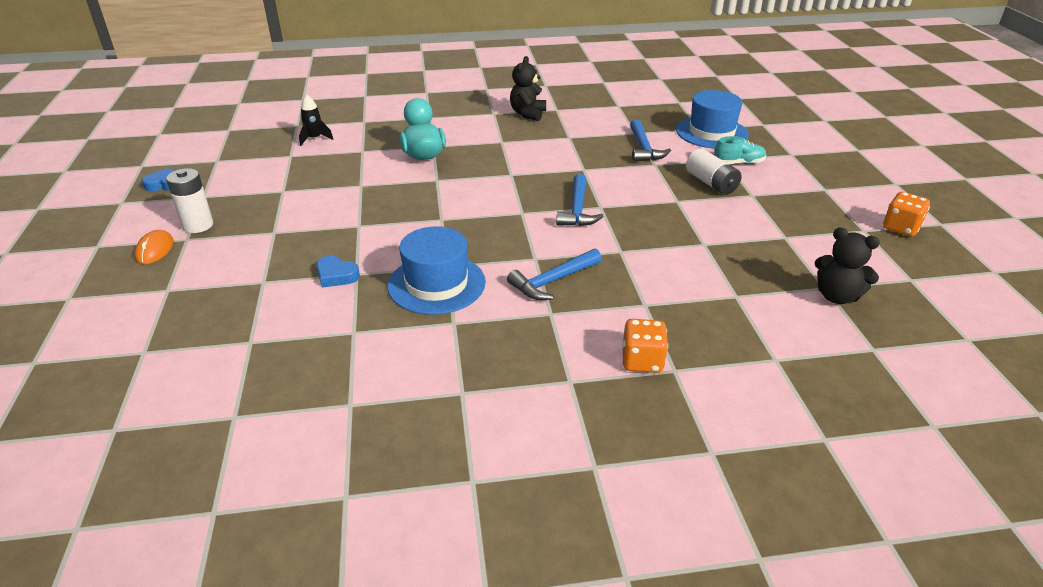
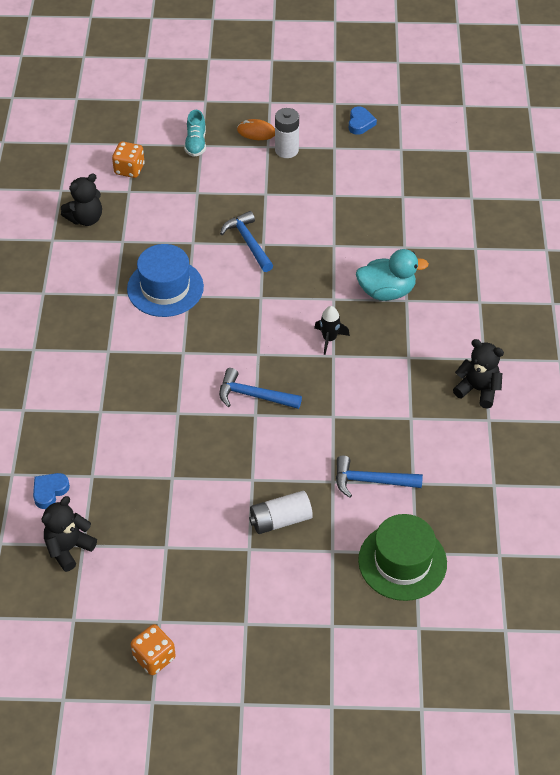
camera: 100 degrees right, 15 degrees up
(305, 376) = (85, 218): none -> black teddy bear
(314, 138) = (437, 212): black rocket -> black rocket (329, 339)
(336, 275) = (193, 231): blue heart -> blue heart (49, 491)
(552, 281) = (148, 358): blue hammer -> blue hammer (248, 242)
(642, 361) = (38, 393): orange dice -> orange dice (129, 169)
(711, 132) = (402, 561): blue hat -> green hat
(739, 163) = (319, 562): turquoise shoe -> turquoise shoe (196, 143)

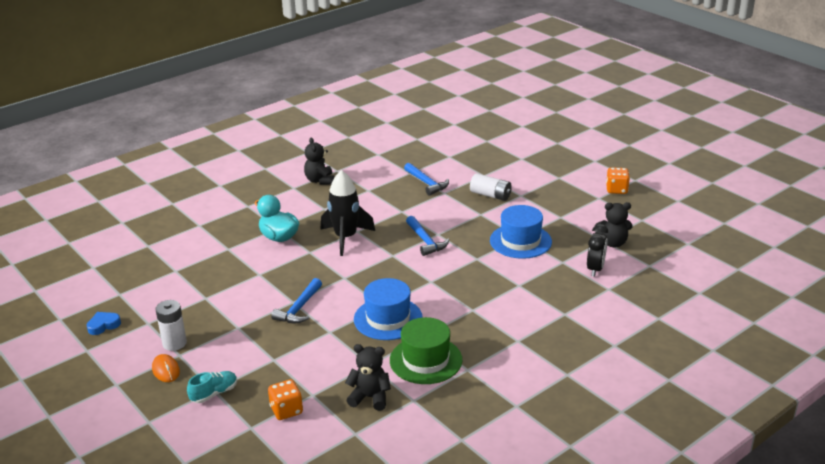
camera: 130 degrees left, 20 degrees down
(49, 491) = (595, 269): blue heart -> black clock
(164, 472) = (520, 241): none -> blue hat
(329, 339) = (345, 238): black rocket -> black rocket, size x1.97
(402, 561) = (459, 157): green hat -> green hat (425, 360)

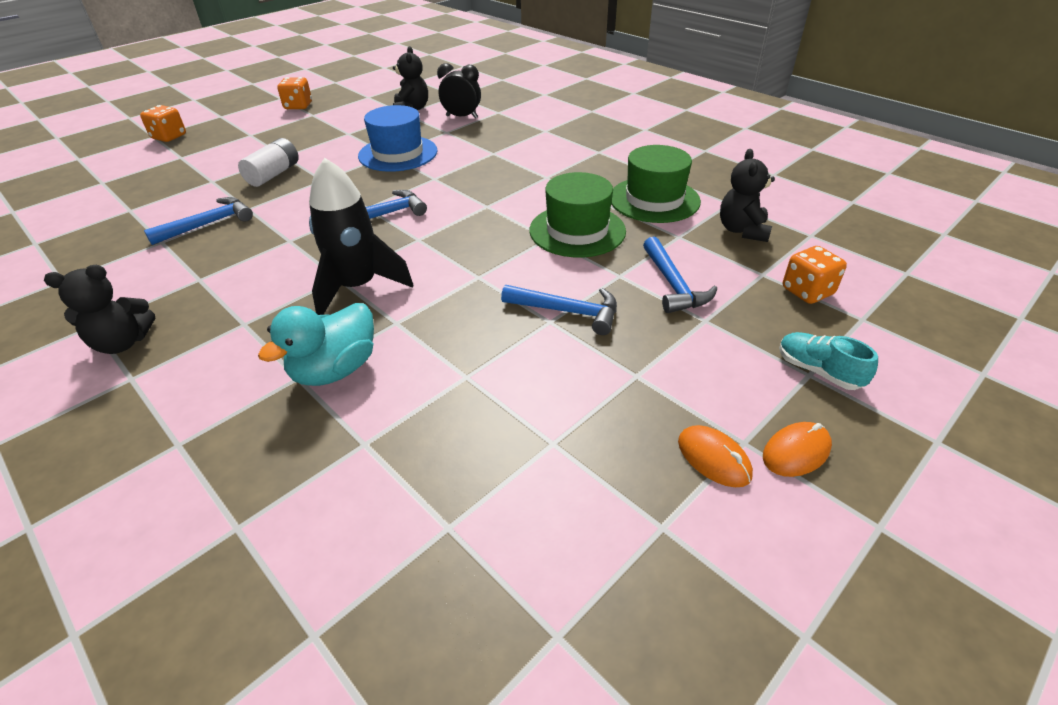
camera: 95 degrees left, 10 degrees up
(103, 325) = (699, 629): blue heart -> none
(174, 343) = (713, 458): white battery -> orange mouse
(312, 352) = (673, 285): none -> blue hammer
(388, 318) = (577, 230): blue hat -> green hat
(555, 148) = (169, 137): none -> orange dice

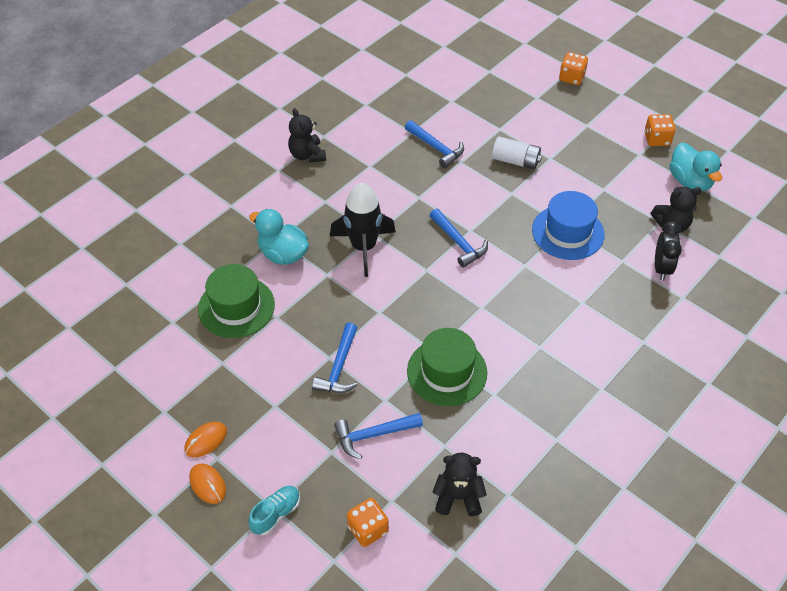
camera: 85 degrees right, 10 degrees up
(362, 98) = (690, 181): none -> turquoise duck
(654, 200) = (506, 431): green hat -> green hat (236, 307)

